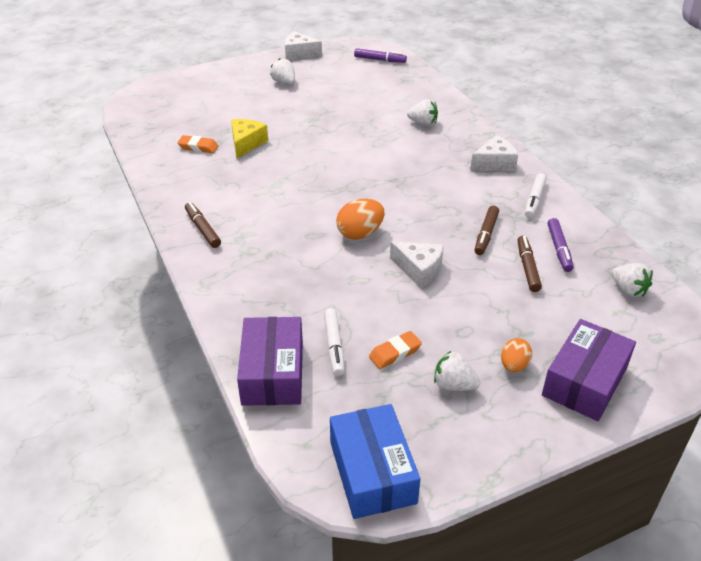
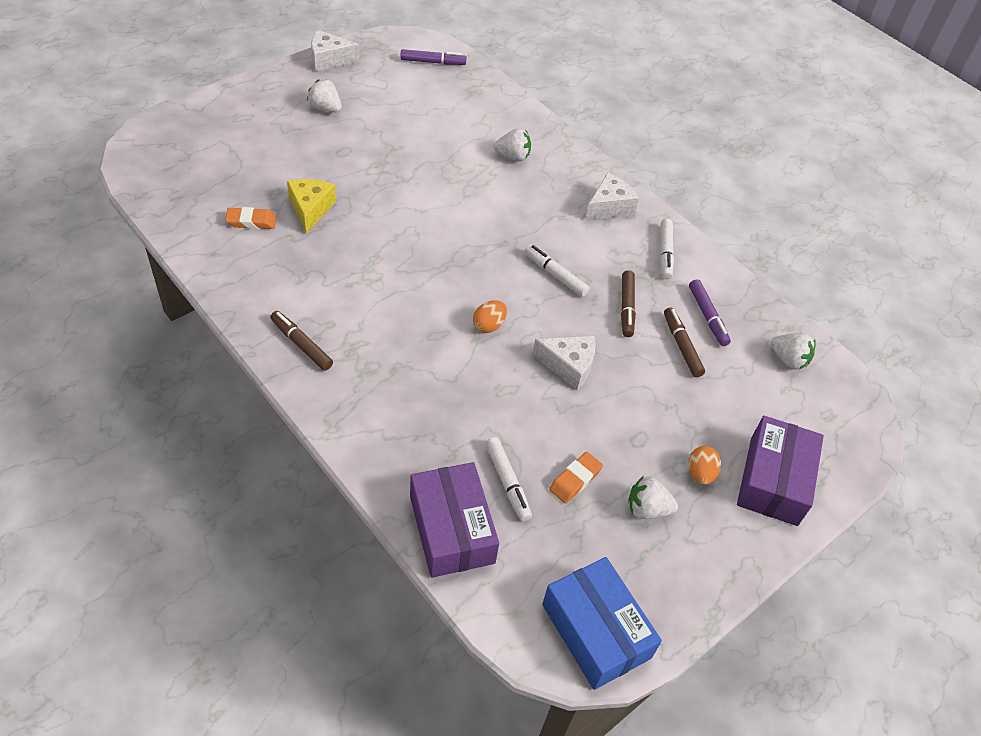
camera: 20 degrees left, 10 degrees up
(360, 233) = (488, 325): orange egg -> orange egg, size x0.65
(430, 205) = (555, 275): none -> white marker

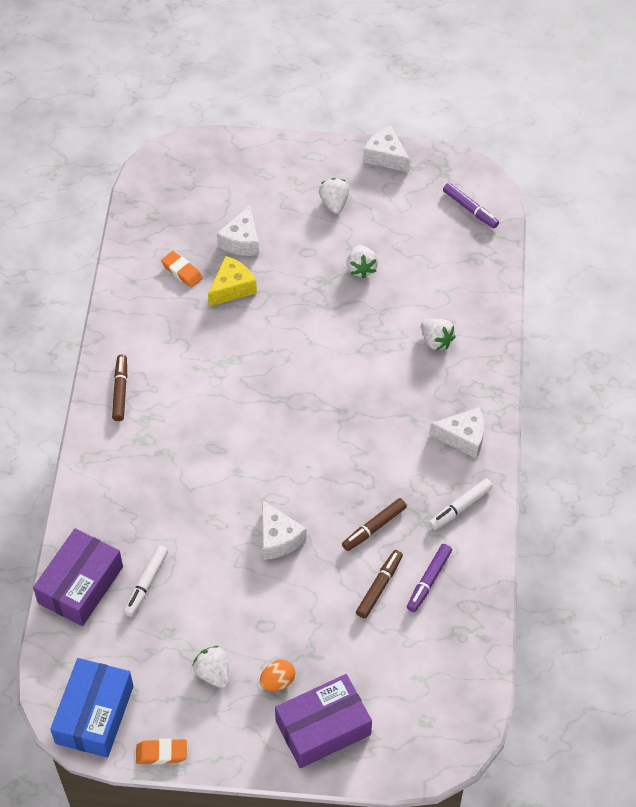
camera: 50 degrees right, 5 degrees up
(279, 172) = (242, 241): none -> white cheese
(488, 325) = (257, 467): orange egg -> none
(555, 275) = (351, 463): white marker -> none
(575, 480) = (190, 617): orange eraser -> orange eraser (161, 753)
(788, 360) = (450, 660): white strawberry -> white strawberry (361, 268)

